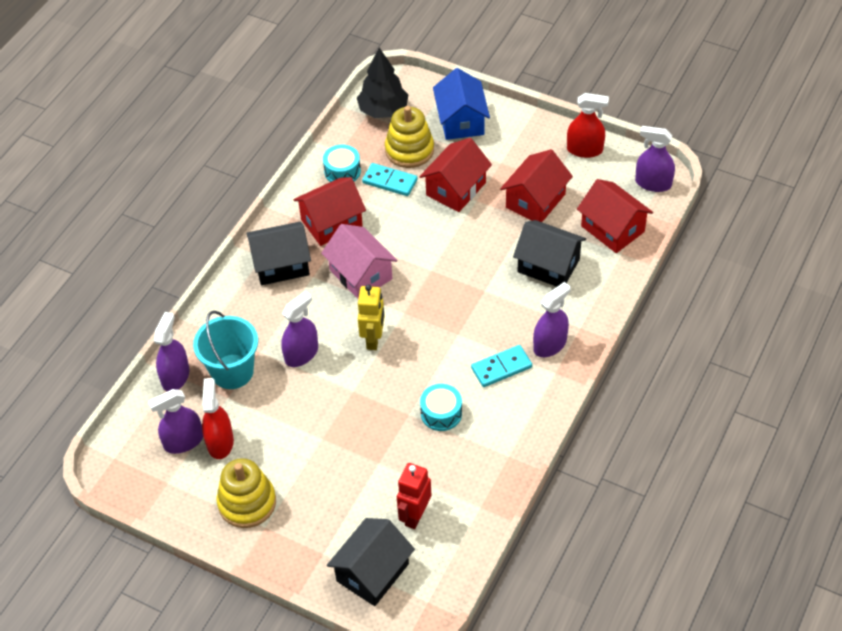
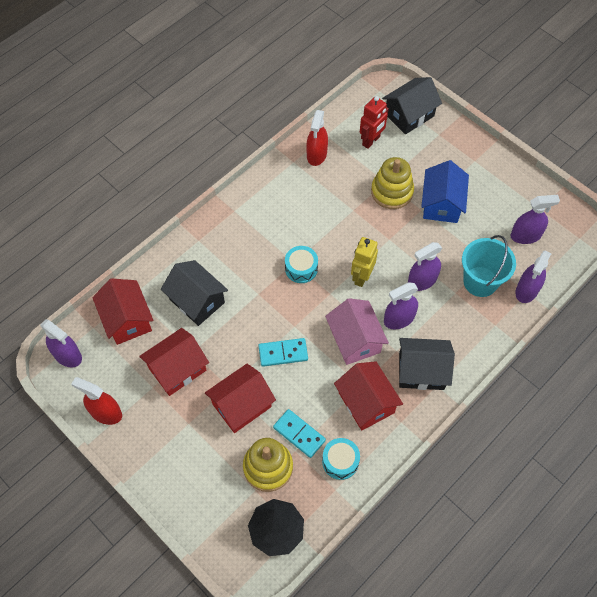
camera: 165 degrees left, 10 degrees up
(220, 442) = (498, 227): red spray bottle -> red spray bottle (316, 154)
(247, 503) = (484, 179): yellow stacking toy -> yellow stacking toy (392, 192)
(331, 223) = (366, 402): red house -> red house turned 75 degrees clockwise
(441, 413) = (329, 204): turquoise drum -> turquoise drum (301, 268)
(461, 121) = (204, 489): blue house -> blue house (441, 204)
(501, 368) = (272, 225): turquoise domino -> turquoise domino (283, 353)
(550, 345) = (228, 233): purple spray bottle -> purple spray bottle (399, 319)

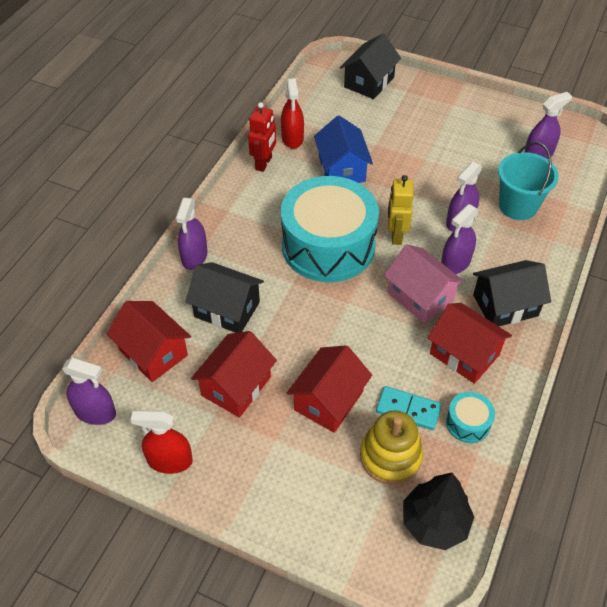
camera: 20 degrees left, 10 degrees down
(283, 353) = (349, 333): turquoise domino -> none
(301, 268) = (328, 245): turquoise drum -> turquoise drum, size x2.48
(371, 141) = (342, 113): red robot -> red robot (264, 163)
(392, 192) = (386, 151): yellow stacking toy -> none
(441, 204) = (441, 149): blue house -> blue house (342, 169)
(527, 290) = (567, 201): purple spray bottle -> purple spray bottle (194, 256)

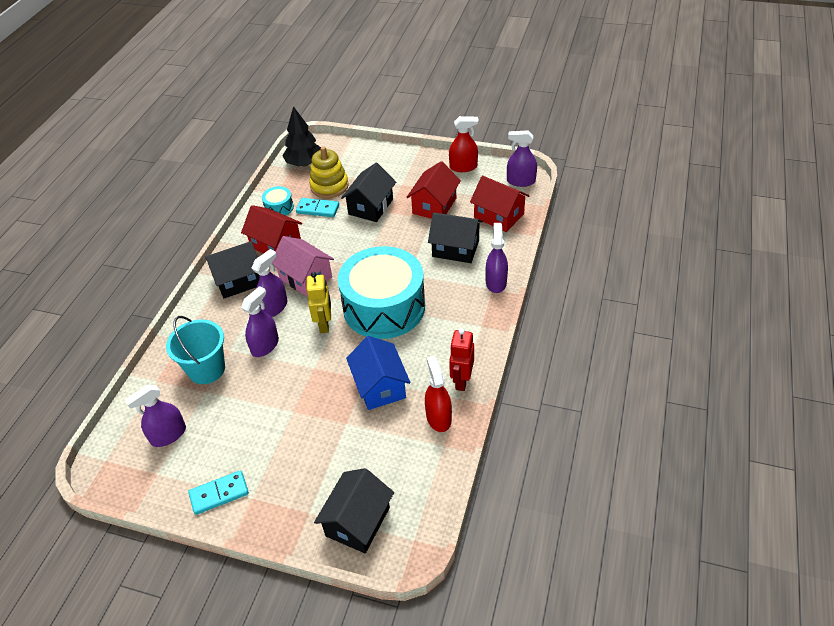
camera: 175 degrees right, 5 degrees down
(328, 400) = (371, 207): red house -> black house
(481, 110) = (219, 493): none -> turquoise domino

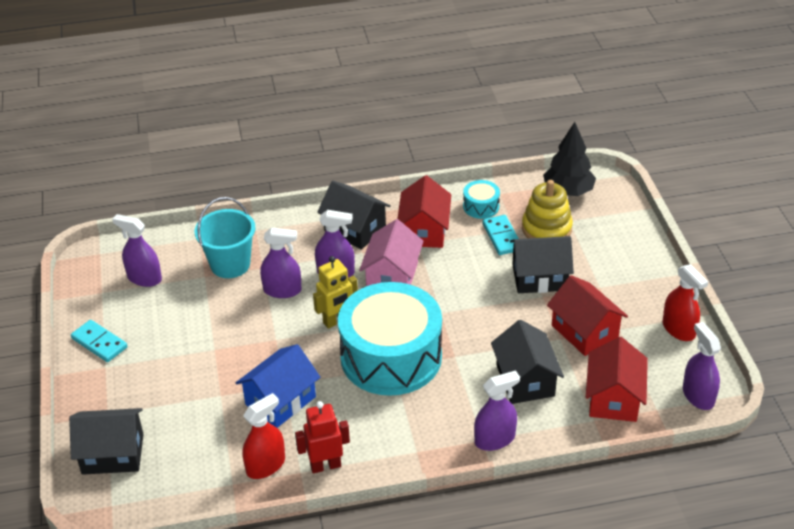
camera: 60 degrees right, 5 degrees down
(434, 206) = (584, 331): red house -> red house turned 60 degrees clockwise

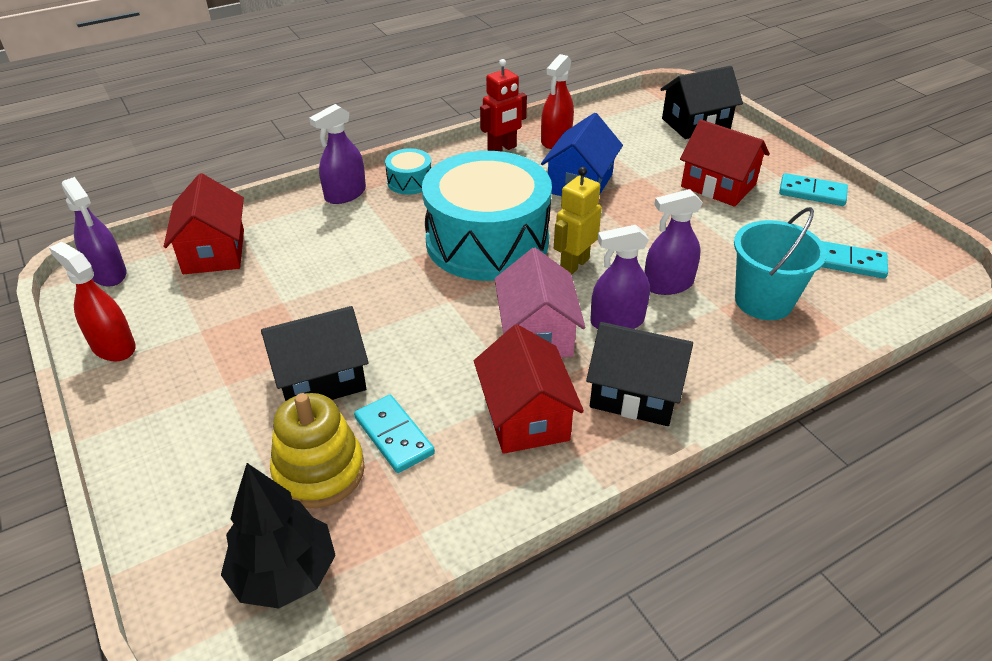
camera: 160 degrees right, 0 degrees up
(144, 278) = (848, 262): purple spray bottle -> turquoise domino
(481, 206) = (447, 491): turquoise drum -> turquoise drum (409, 181)
(525, 380) = (321, 249): black house -> none
(584, 331) = (249, 317): red house -> red house (718, 185)

